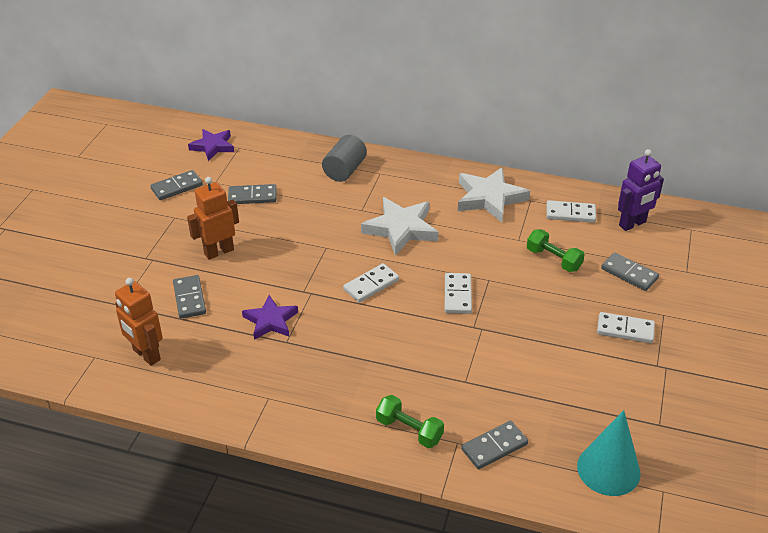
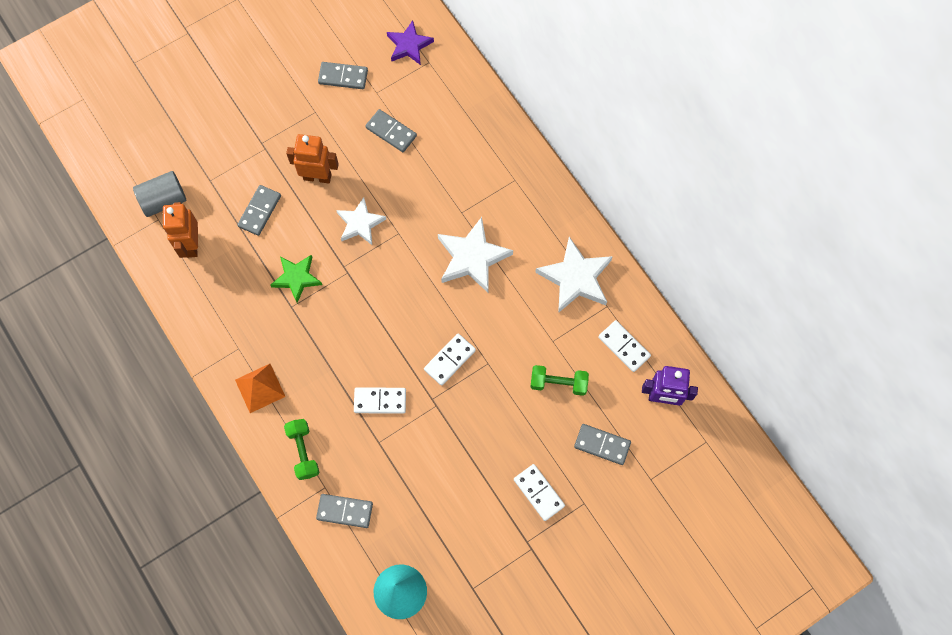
camera: 40 degrees right, 30 degrees up
(270, 321) = (297, 278): purple star -> green star
(287, 258) = (360, 223): none -> white star
(319, 412) = (260, 388): none -> orange pyramid
(345, 170) = (489, 155): grey cylinder -> grey cylinder (164, 200)
(371, 285) = (397, 299): white domino -> white domino (380, 401)
(553, 259) = (558, 383): green dumbbell -> green dumbbell turned 75 degrees counterclockwise
(629, 273) = (602, 444): grey domino -> grey domino turned 60 degrees counterclockwise

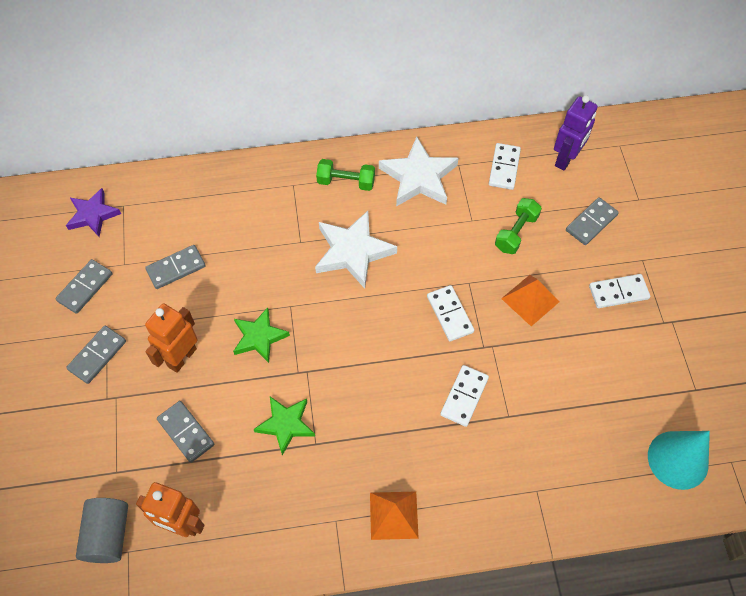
camera: 65 degrees left, 10 degrees down
(303, 451) = (487, 497): green dumbbell -> green dumbbell (346, 182)
(345, 511) = (571, 480): grey domino -> grey domino (97, 355)
(360, 223) = (259, 337): white star -> green star
(495, 420) = (530, 300): none -> orange pyramid
(624, 346) = (504, 168): white domino -> white domino turned 60 degrees counterclockwise

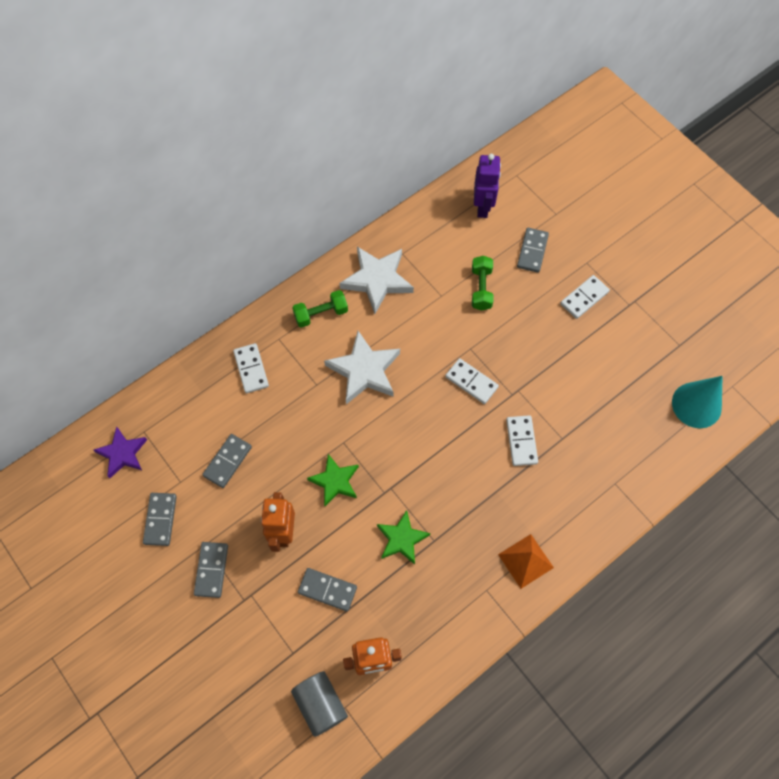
camera: 30 degrees left, 5 degrees up
(504, 168) = (439, 238): white domino -> white domino (251, 369)
(530, 300) = (524, 338): orange pyramid -> none

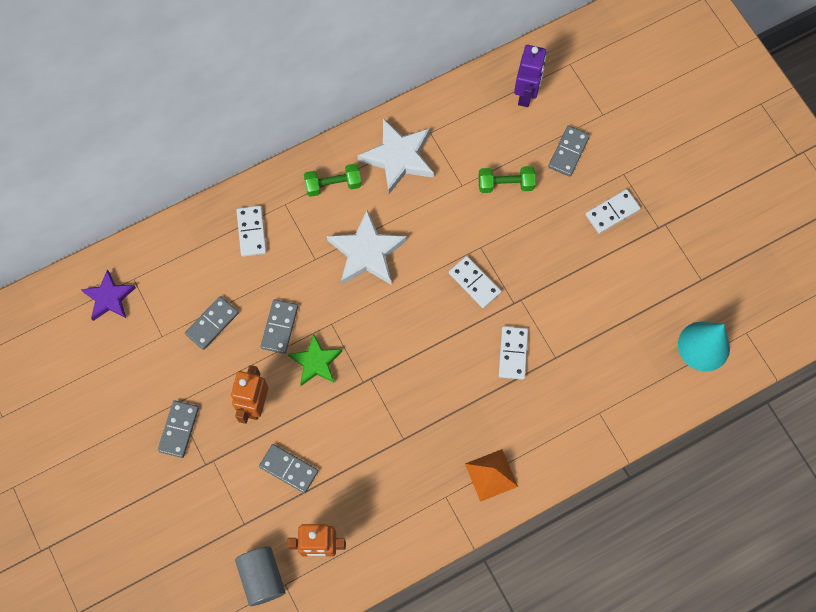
camera: 10 degrees right, 5 degrees up
(160, 519) = (136, 371): grey domino -> grey domino (279, 327)
(402, 539) = (371, 431): green star -> none
(481, 288) = (505, 184): green dumbbell -> green dumbbell turned 75 degrees clockwise

